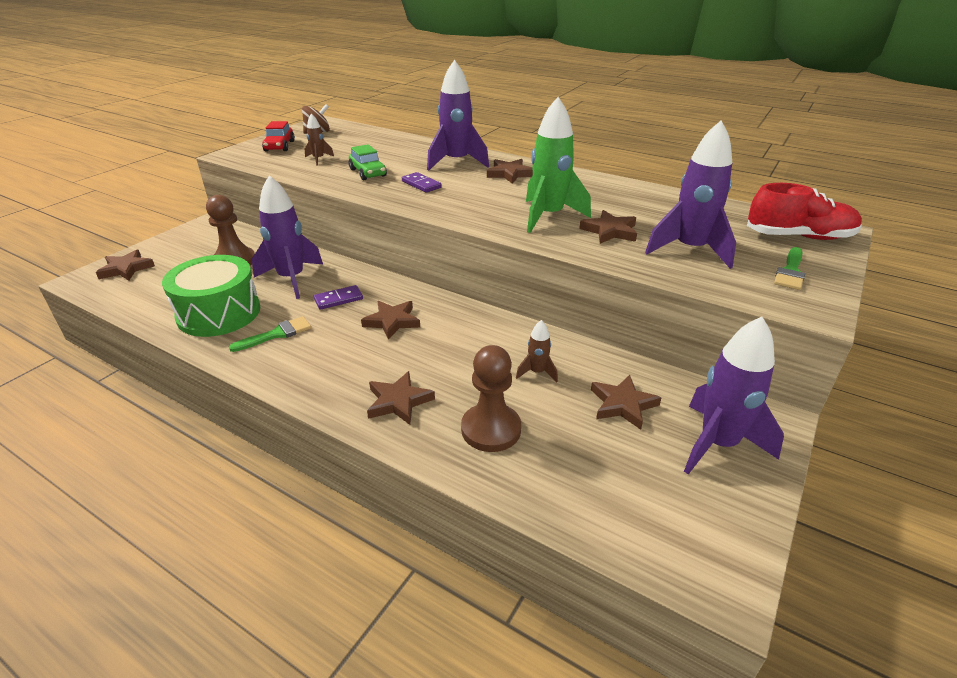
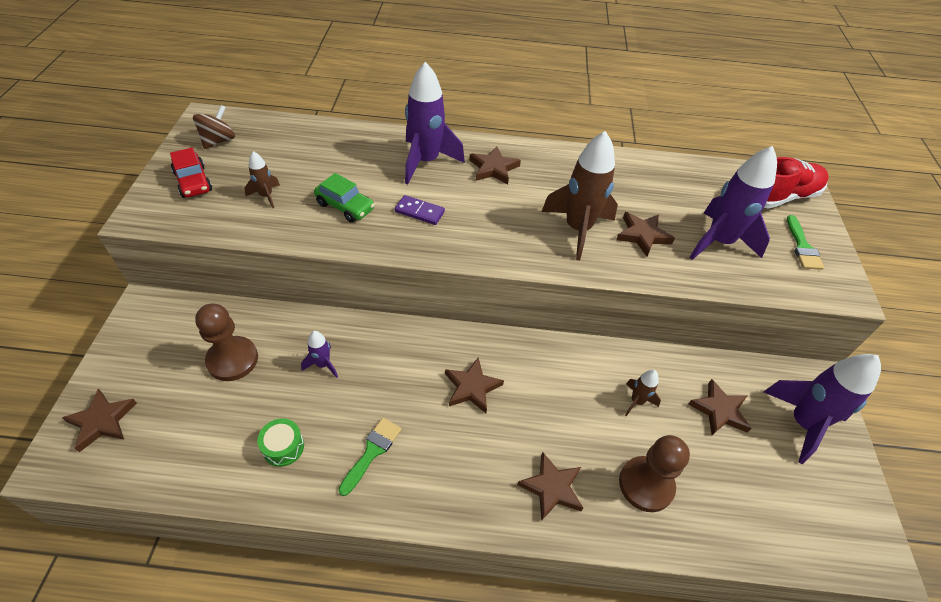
camera: 30 degrees left, 15 degrees up
(219, 313) = (283, 447): green drum -> green drum, size x0.44
(292, 279) = (323, 364): purple rocket -> purple rocket, size x0.48
(338, 299) = (396, 376): purple domino -> none
(549, 216) = (578, 229): green rocket -> brown rocket

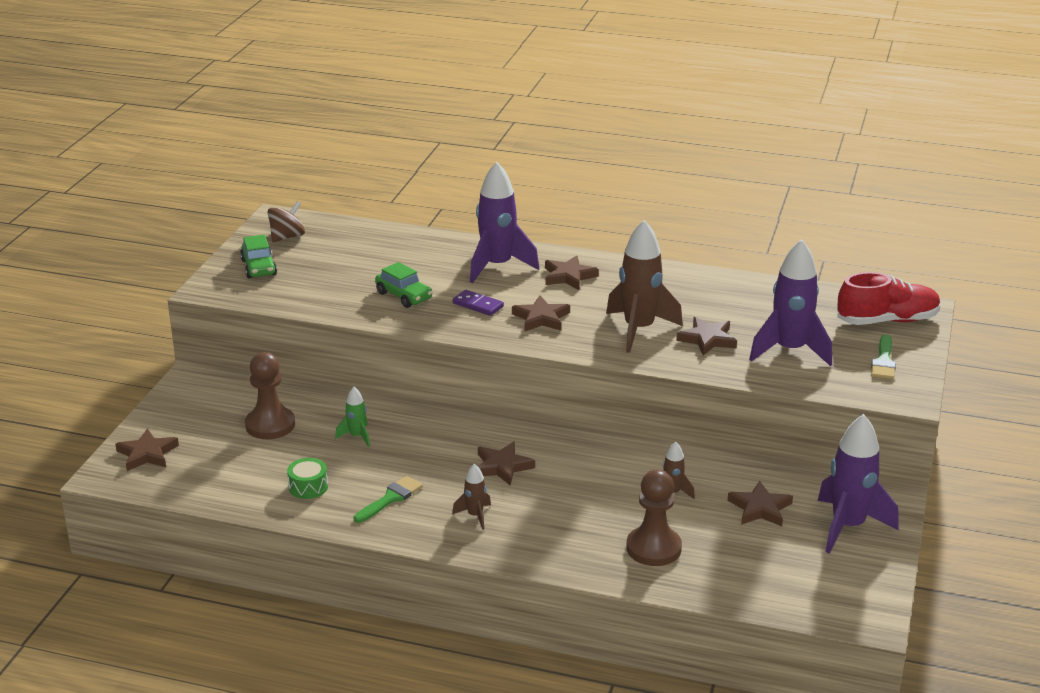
camera: 15 degrees right, 20 degrees down
(193, 182) = (259, 267): red car -> green car
(266, 196) = (327, 283): brown rocket -> brown rocket (475, 516)
(323, 364) = (357, 436): purple rocket -> green rocket
(552, 488) = (557, 540): brown star -> brown star (541, 318)

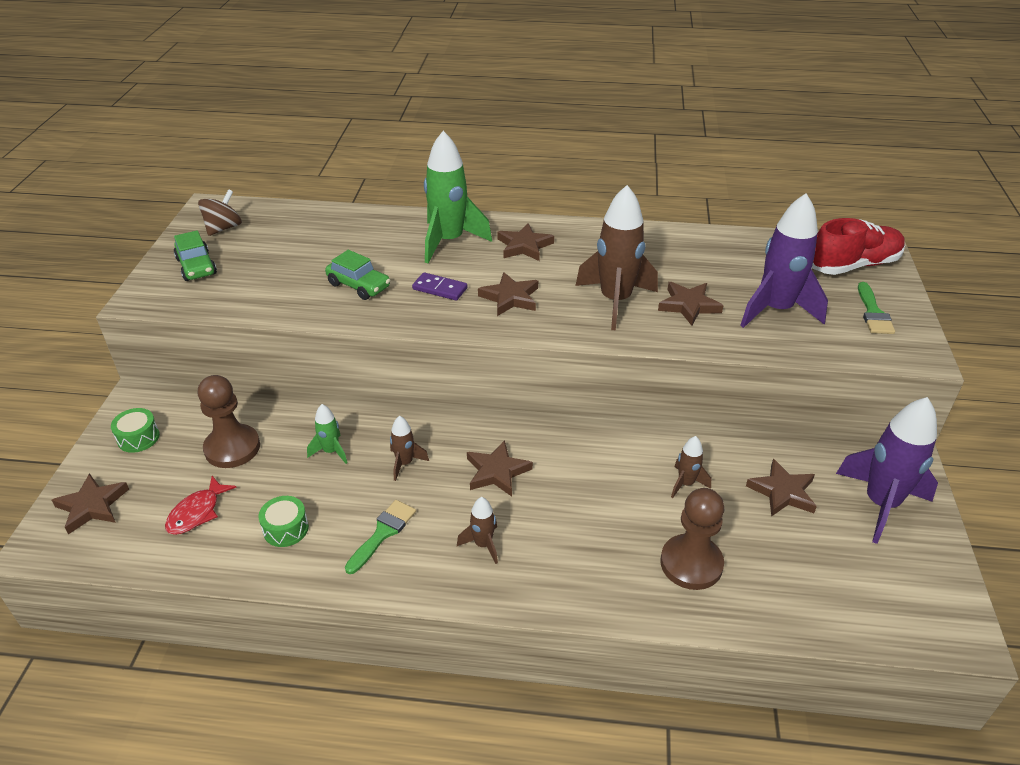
camera: 10 degrees left, 10 degrees up
(189, 409) = (138, 438): none -> green drum
(234, 468) = (197, 512): none -> red fish
(421, 452) = (405, 463): none -> brown rocket
(497, 266) = (449, 241): purple rocket -> green rocket

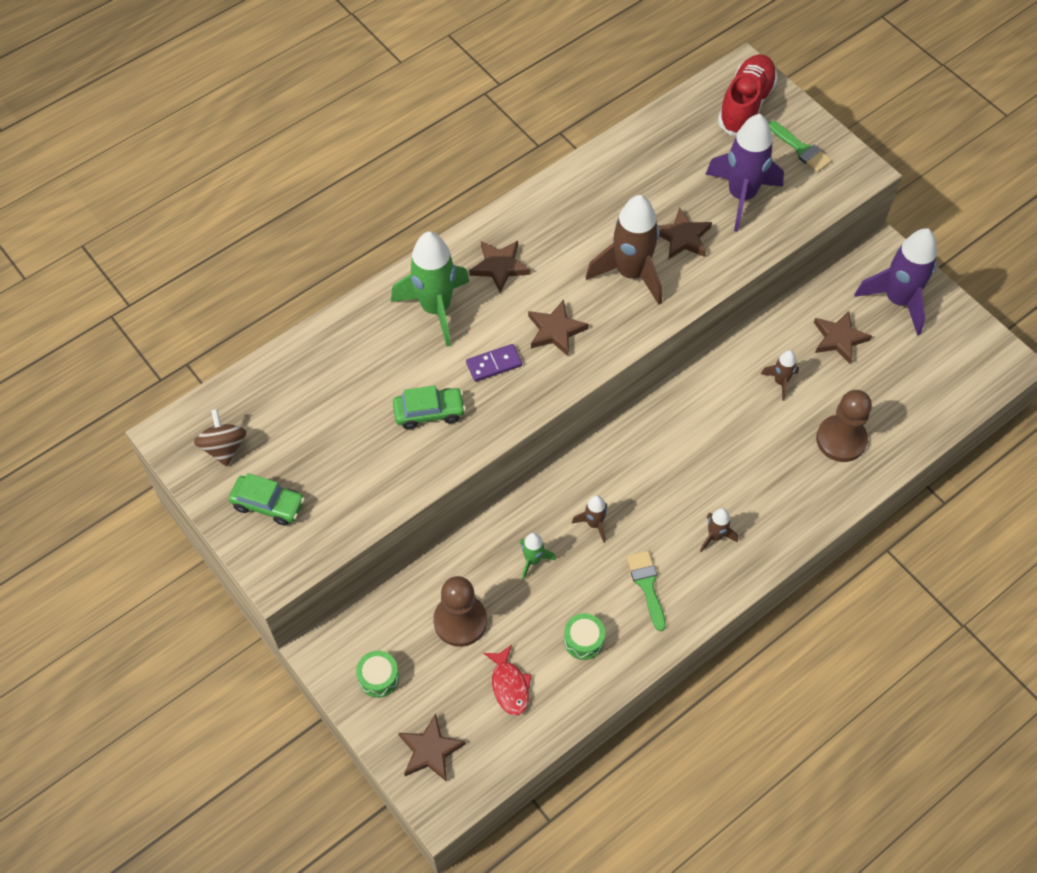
camera: 45 degrees left, 20 degrees up
(497, 472) = (660, 476): brown star -> none

